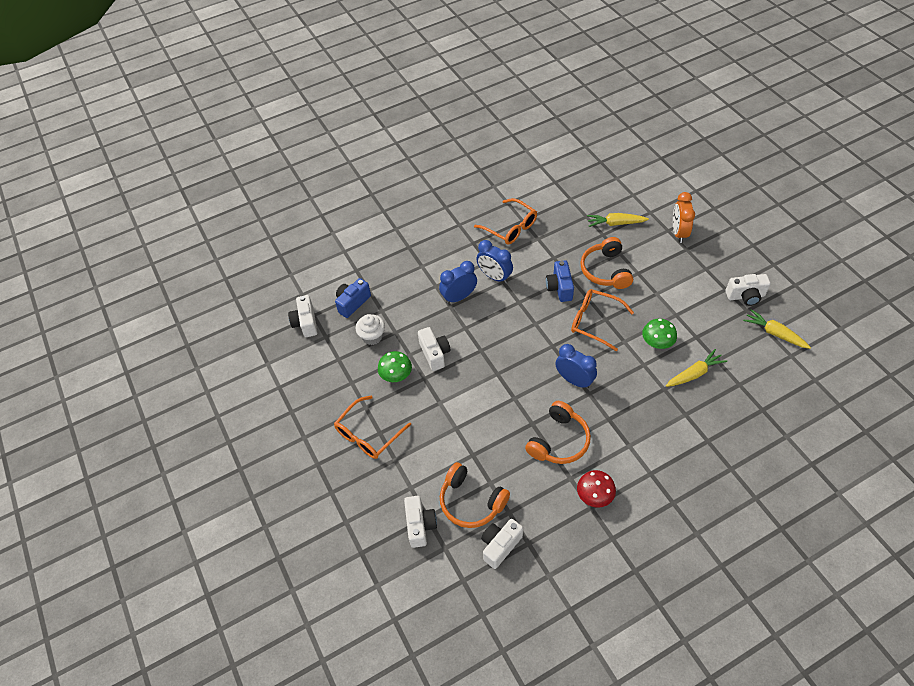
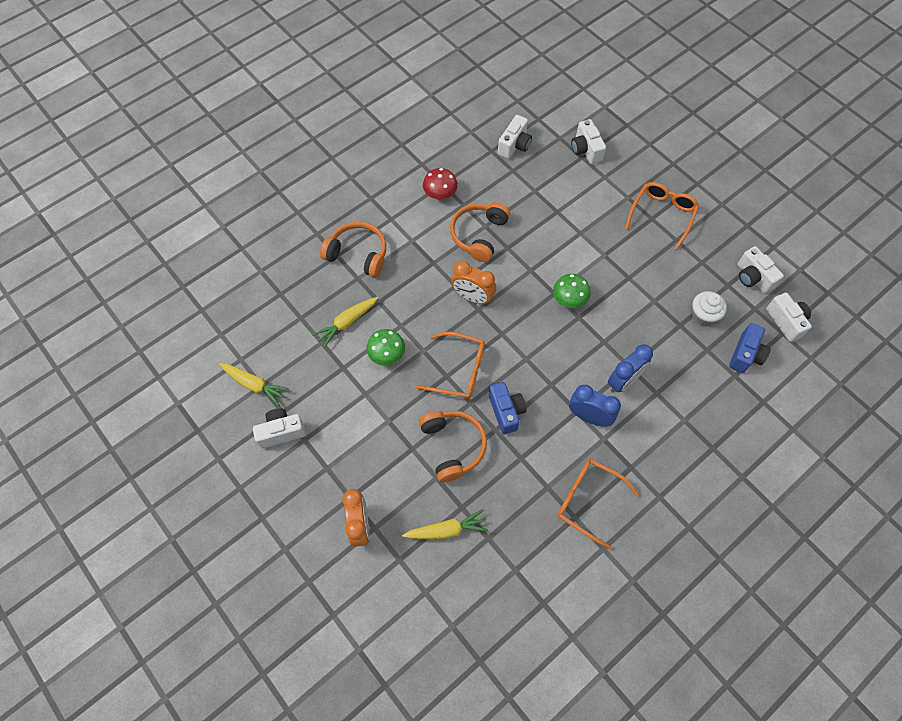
camera: 165 degrees right, 10 degrees up
(396, 375) = (659, 276): green mushroom -> green mushroom (569, 299)
(434, 354) = (627, 305): white camera -> white camera (753, 277)
(471, 502) = (547, 173): orange headphones -> orange headphones (358, 254)
(574, 380) = (472, 297): blue clock -> orange clock

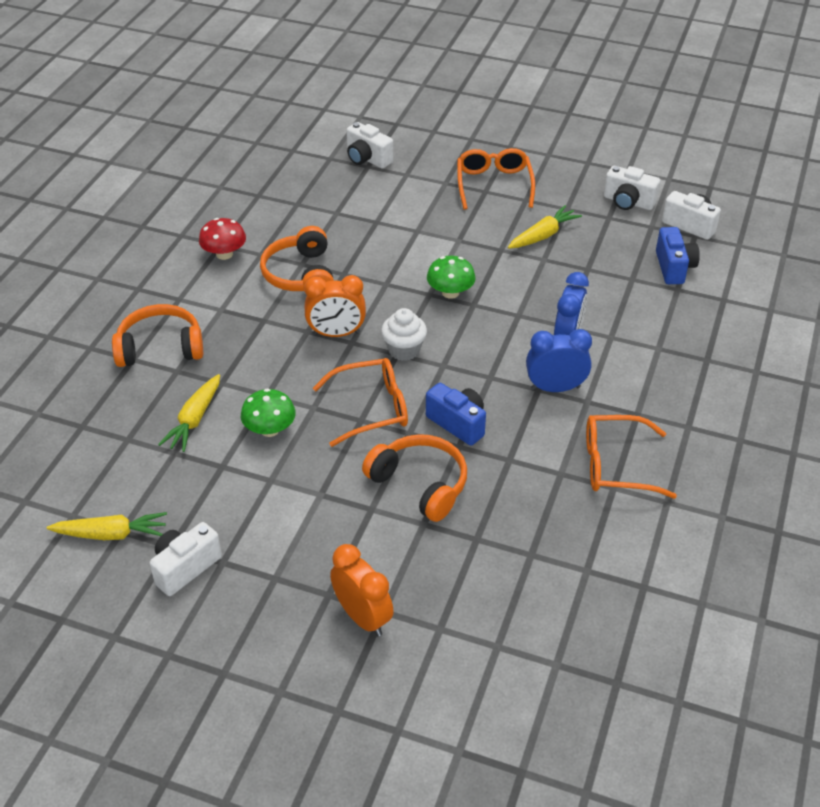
camera: 30 degrees left, 20 degrees down
(446, 530) = (475, 570): yellow carrot -> yellow carrot (543, 235)
(514, 145) = (282, 181): white camera -> none
(703, 315) = (604, 252): white cupcake -> white cupcake (404, 350)

